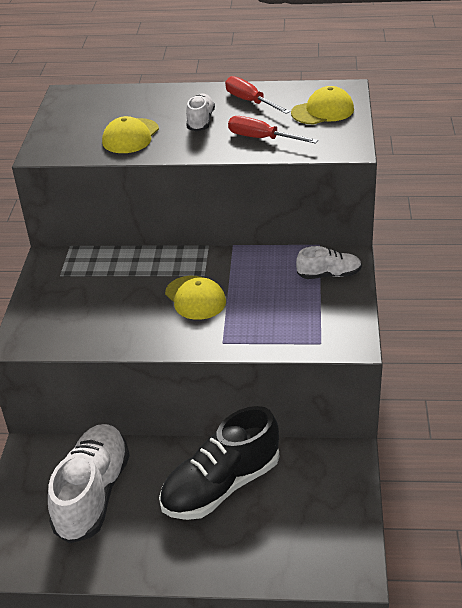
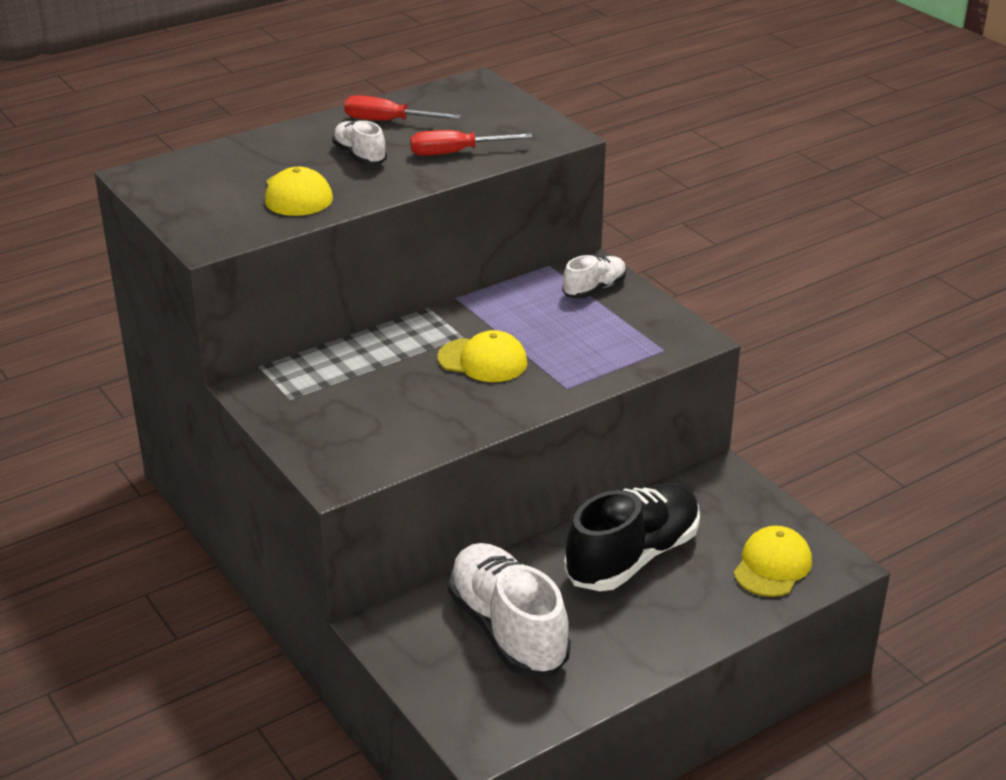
camera: 40 degrees left, 5 degrees down
(221, 486) = (632, 557): black shoe -> black shoe turned 150 degrees counterclockwise
(322, 111) = (483, 109): yellow cap -> yellow cap (772, 566)

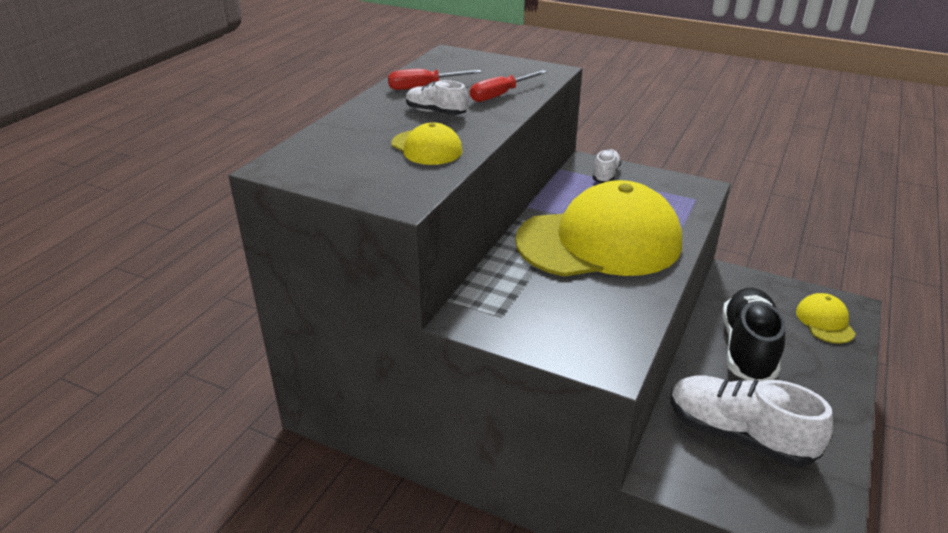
camera: 30 degrees left, 0 degrees up
(483, 360) = (599, 242): yellow cap -> yellow cap, size x2.31

